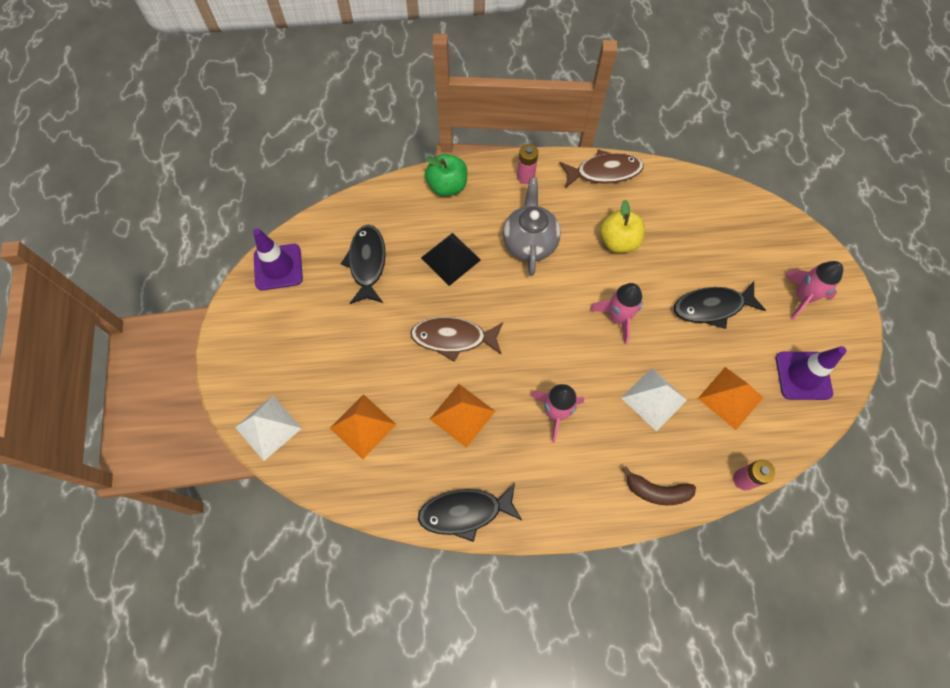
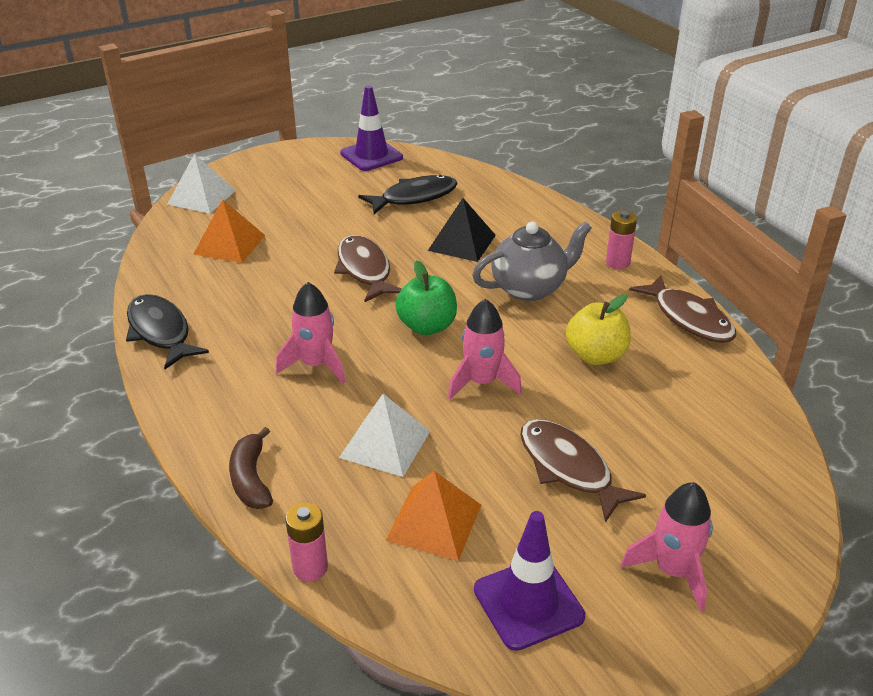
camera: 65 degrees right, 30 degrees down
(447, 186) = (551, 217): green apple -> green apple (427, 326)
(462, 415) = (275, 300): orange pyramid -> none
(712, 307) = (568, 468): black fish -> brown fish

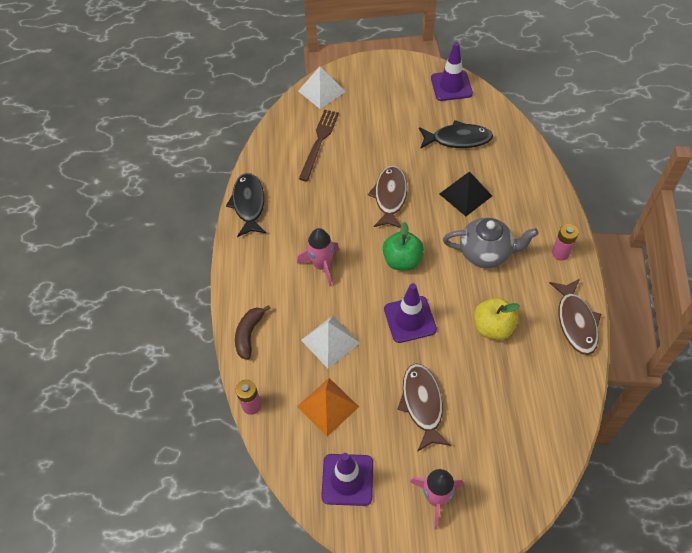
camera: 30 degrees right, 20 degrees up
(229, 244) = (319, 142): orange pyramid -> brown fork
(482, 382) = (410, 319): pink rocket -> purple traffic cone

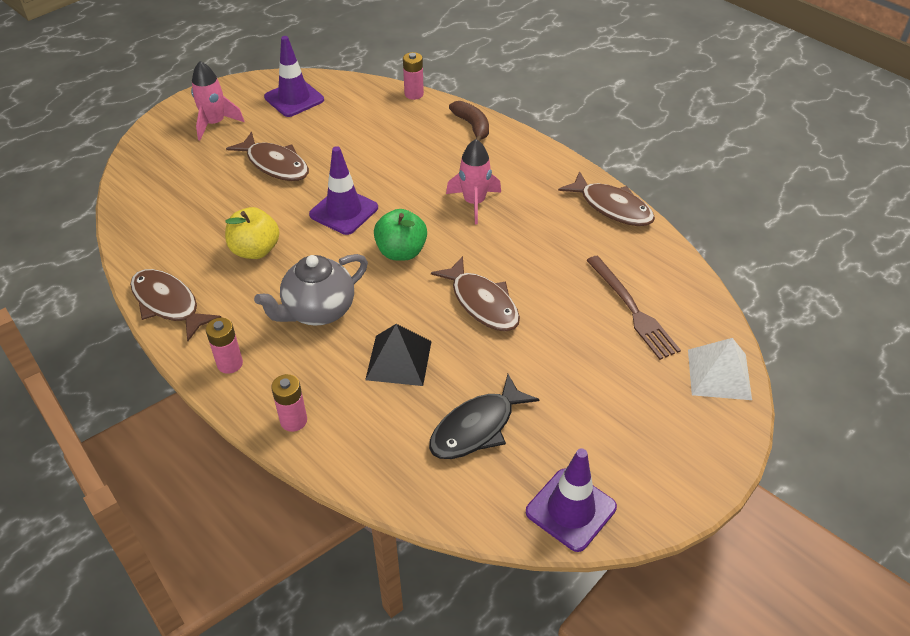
camera: 135 degrees right, 10 degrees down
(248, 204) = (612, 207): black fish -> brown fish
(327, 406) = (353, 123): orange pyramid -> none
(330, 341) = (399, 158): white pyramid -> none
(546, 198) = (293, 420): none -> pink battery

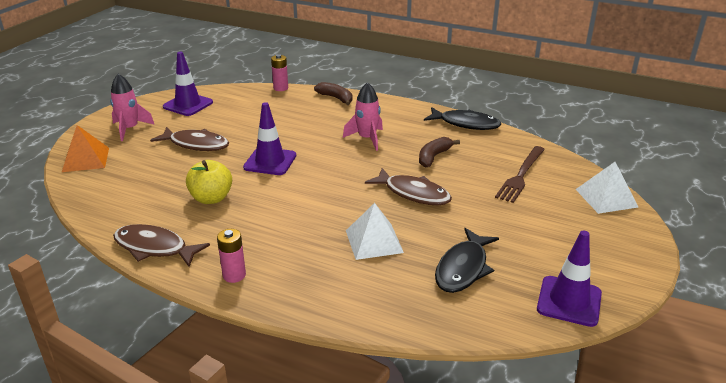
camera: 20 degrees left, 15 degrees down
(151, 159) = (86, 159): none -> orange pyramid
(293, 420) = (313, 300): pink battery -> none
(318, 311) = (288, 225): grey teapot -> none
(399, 360) = (374, 241): black pyramid -> white pyramid
(401, 252) = (331, 176): green apple -> none
(539, 252) = (433, 157): none -> brown banana
(612, 207) = (465, 124): brown fish -> black fish
(631, 309) = (521, 175): brown fork -> brown fork turned 75 degrees clockwise

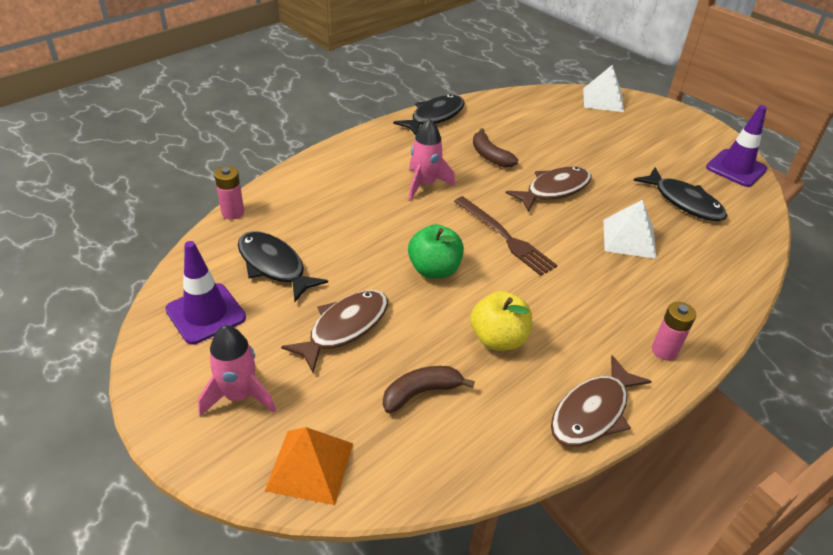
camera: 70 degrees left, 10 degrees up
(239, 111) = (274, 266): none -> black fish
(270, 161) = (434, 269): purple traffic cone -> green apple
(336, 98) = (304, 177): brown banana -> brown banana (421, 392)
(521, 175) = (549, 123): brown fork -> brown fork (504, 237)

